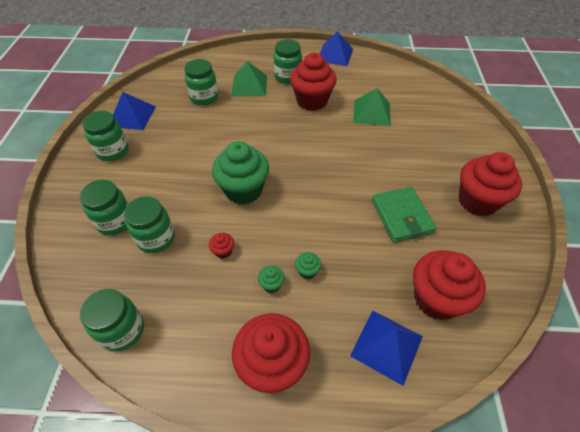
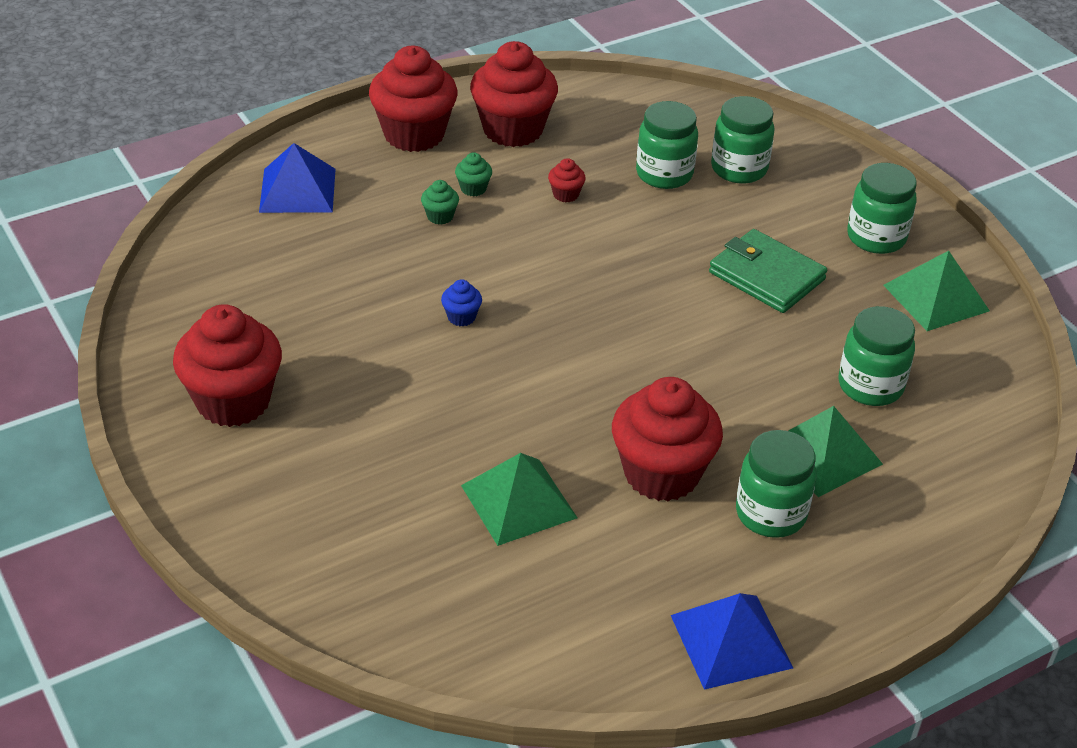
camera: 145 degrees right, 10 degrees down
(122, 330) = (595, 100): green jar -> none
(132, 116) = (936, 297): blue pyramid -> green pyramid
(243, 190) = (617, 268): green cupcake -> none
(341, 197) = (461, 317): none -> blue cupcake
(401, 216) = (350, 328): green wallet -> green wallet (766, 276)
(436, 299) = (255, 251): red cupcake -> red cupcake (513, 130)

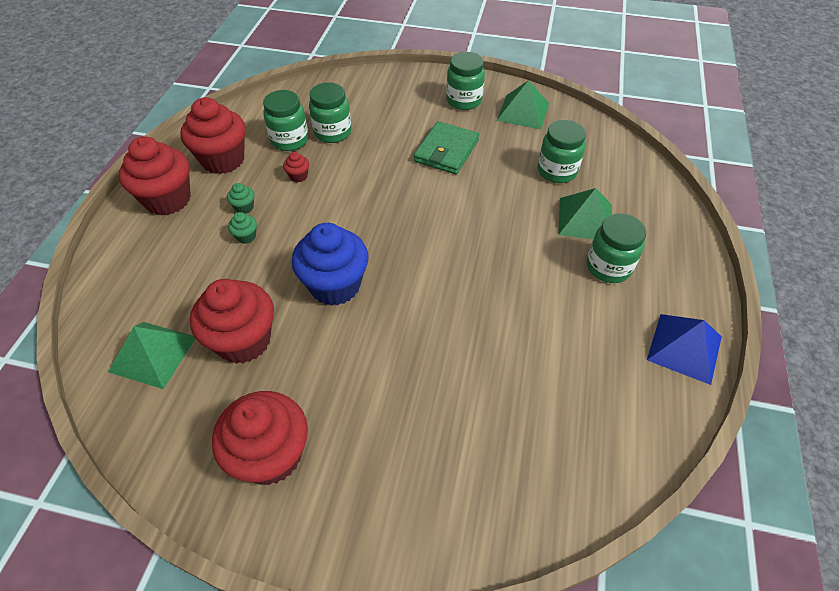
camera: 45 degrees left, 10 degrees up
(297, 190) = (135, 283): blue pyramid -> none
(461, 317) = (335, 285): blue cupcake -> blue cupcake, size x2.44
(518, 501) = (504, 366): green pyramid -> green pyramid (153, 354)
(661, 474) = (541, 288): red cupcake -> red cupcake (243, 340)
(739, 169) = (363, 107): green jar -> green jar (289, 140)
(766, 276) = (446, 151): green wallet -> green wallet turned 60 degrees counterclockwise

